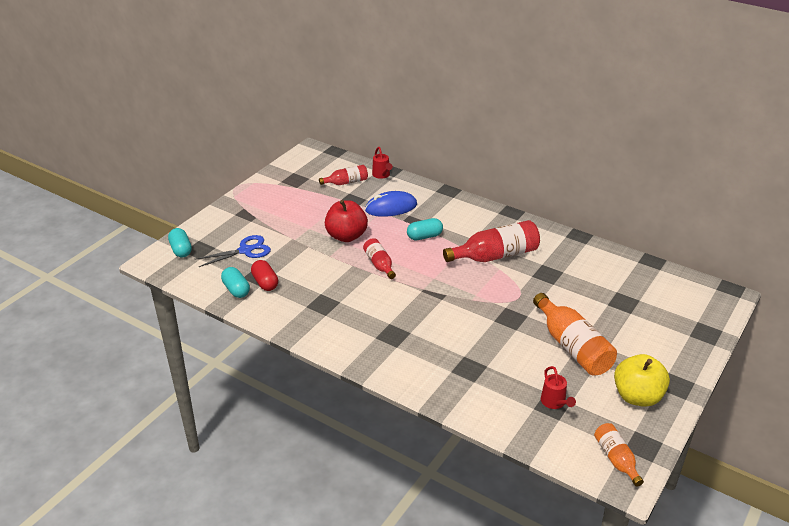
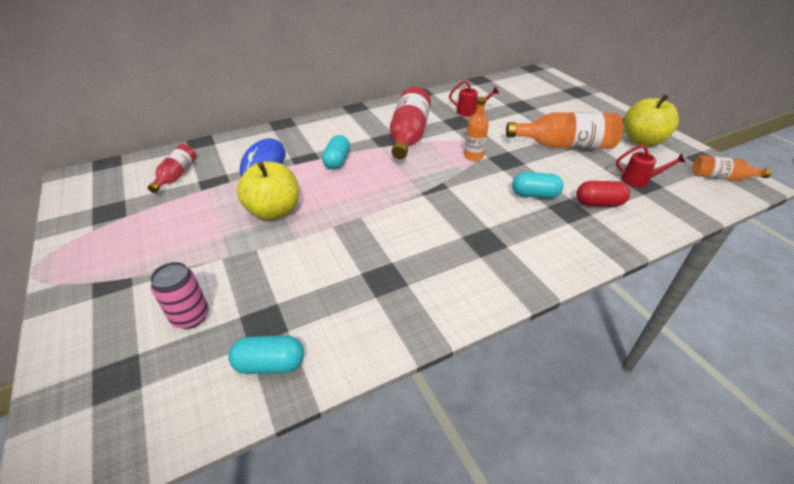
camera: 60 degrees left, 5 degrees up
(181, 250) = (84, 407): turquoise capsule -> turquoise capsule (534, 195)
(246, 250) = (190, 316): blue scissors -> pink can
(265, 283) = (287, 322): red capsule -> red capsule (599, 203)
(346, 236) = (274, 211): red apple -> yellow apple
(379, 264) = (352, 206): red bottle -> none
(382, 175) = (201, 149): red watering can -> red watering can (470, 112)
(498, 299) = (473, 156): none -> orange bottle

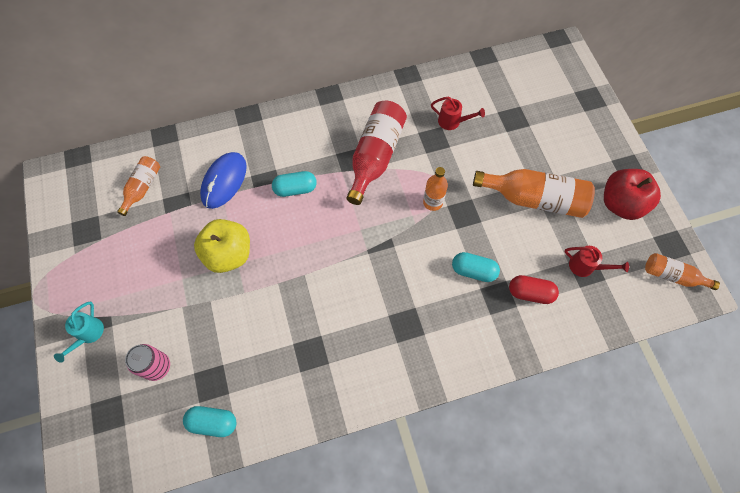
camera: 10 degrees right, 25 degrees up
(99, 297) = (88, 334): none -> turquoise watering can
(176, 175) = (142, 188): red bottle -> orange bottle
(337, 161) = (295, 189): turquoise capsule -> turquoise capsule turned 60 degrees clockwise
(642, 141) = (621, 204): yellow apple -> red apple

